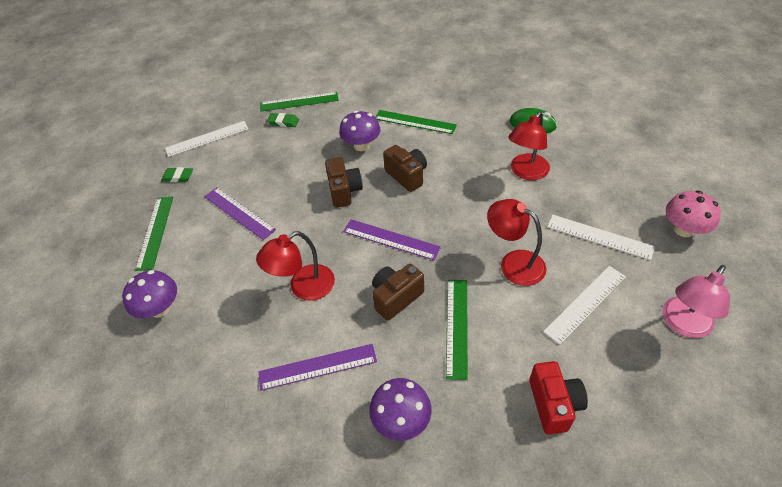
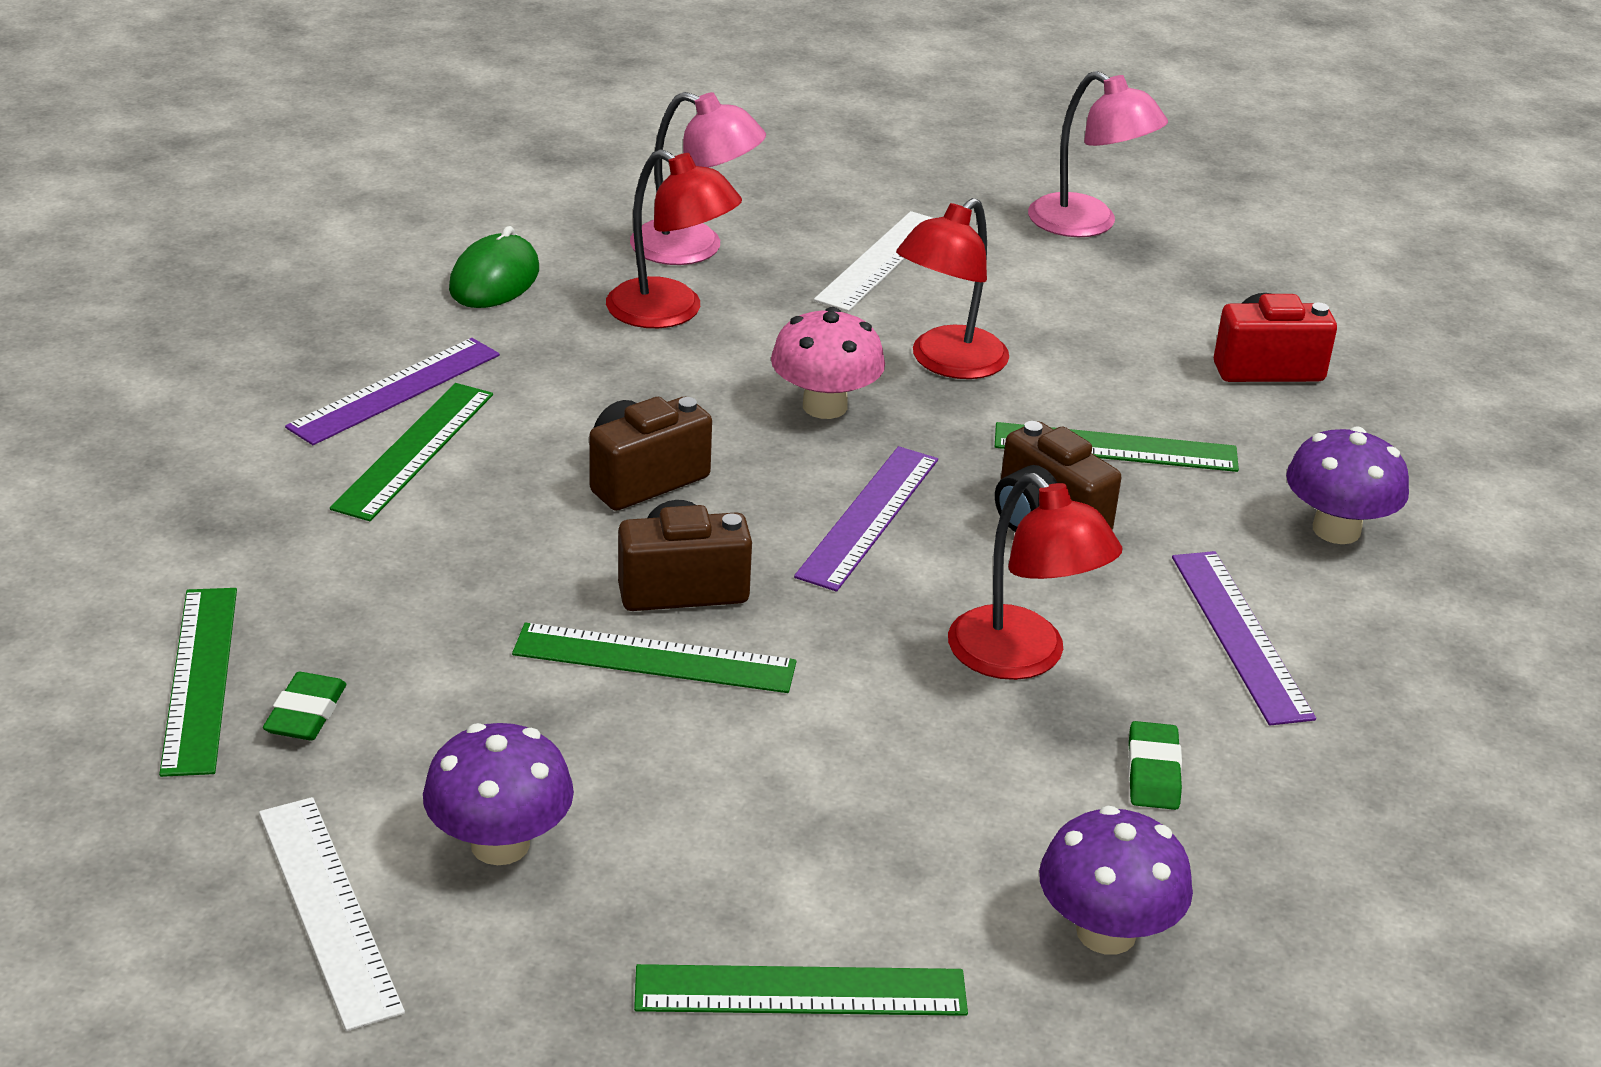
camera: 95 degrees left, 15 degrees down
(178, 177) = (531, 968): green eraser -> green eraser (1153, 772)
(239, 213) = (737, 795): purple ruler -> purple ruler (395, 391)
(305, 188) = (654, 659): none -> green ruler
(361, 145) = (490, 550): purple mushroom -> purple mushroom (500, 844)
(582, 175) = (694, 248): none -> pink lamp
(585, 303) = (1048, 303): white ruler -> none
(683, 229) = (868, 178): pink mushroom -> pink mushroom (824, 406)

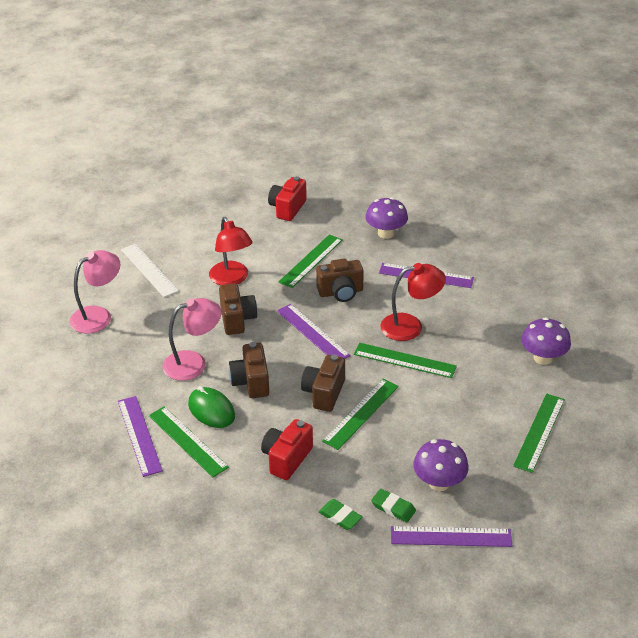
camera: 60 degrees left, 5 degrees up
(200, 678) = (301, 543): green ruler -> green ruler (404, 360)
(328, 909) = (451, 537): white ruler -> purple ruler
(440, 590) = (286, 459): none -> red camera
(495, 280) = (75, 381): green mouse -> green mouse (211, 410)
(670, 312) = (141, 338): red lamp -> none
(824, 406) = (237, 319): pink mushroom -> brown camera
(1087, 224) = (166, 210): pink lamp -> pink lamp (193, 363)
(1153, 772) = (479, 320): green eraser -> green eraser (393, 508)

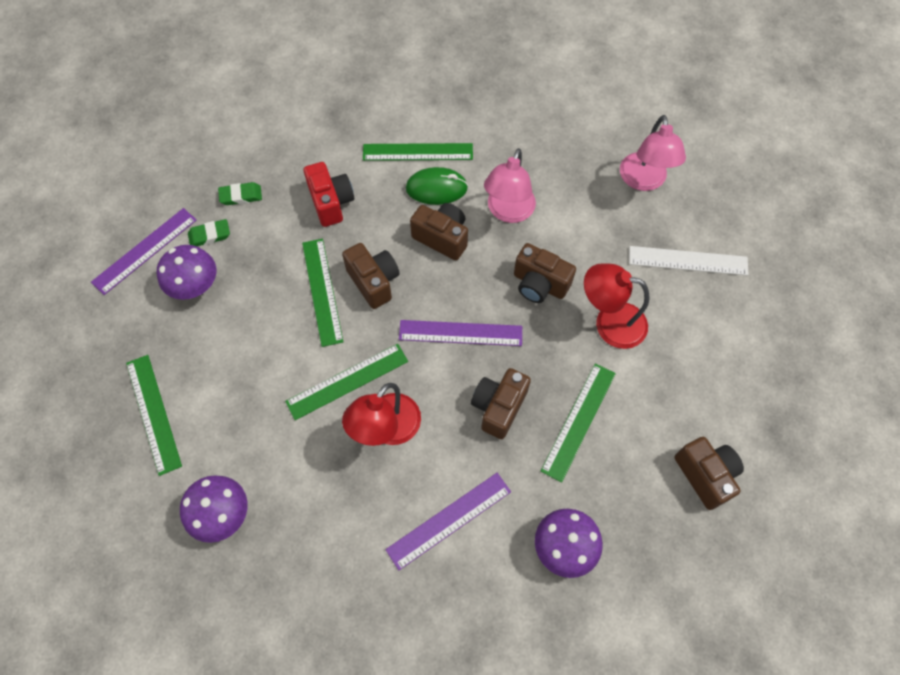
camera: 130 degrees right, 25 degrees up
(139, 435) = (456, 126): purple ruler -> none
(287, 208) = (705, 475): red camera -> brown camera
(311, 261) = (578, 421): green ruler -> green ruler turned 45 degrees clockwise

